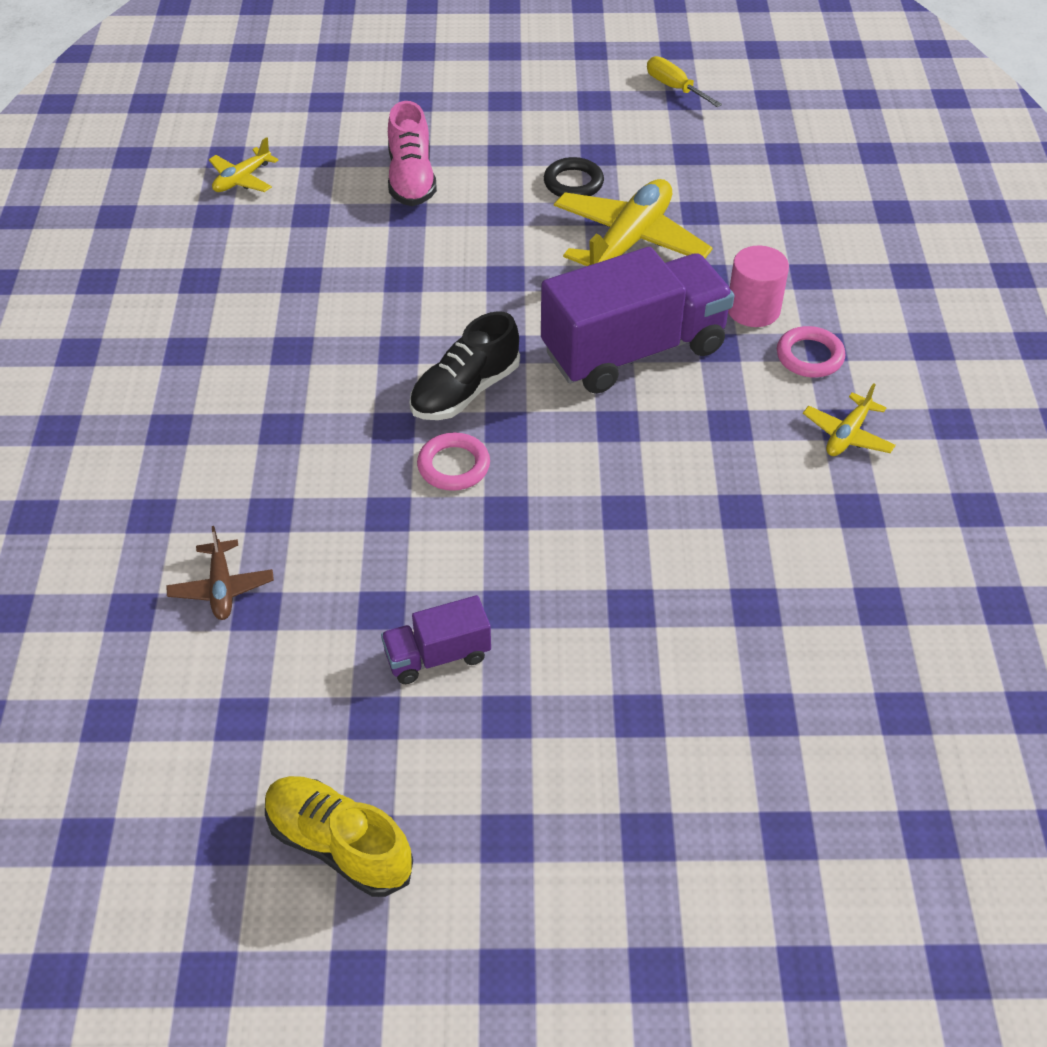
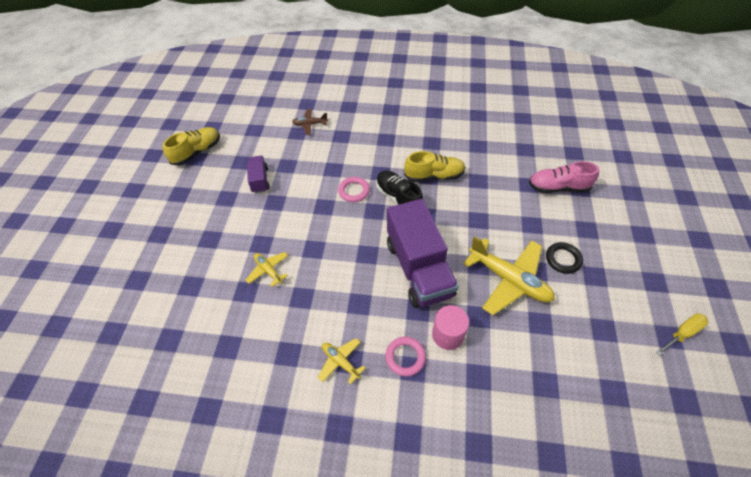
camera: 100 degrees right, 5 degrees up
(242, 179) = (550, 126): yellow plane -> yellow plane (268, 270)
(395, 341) = (434, 176): none -> yellow shoe

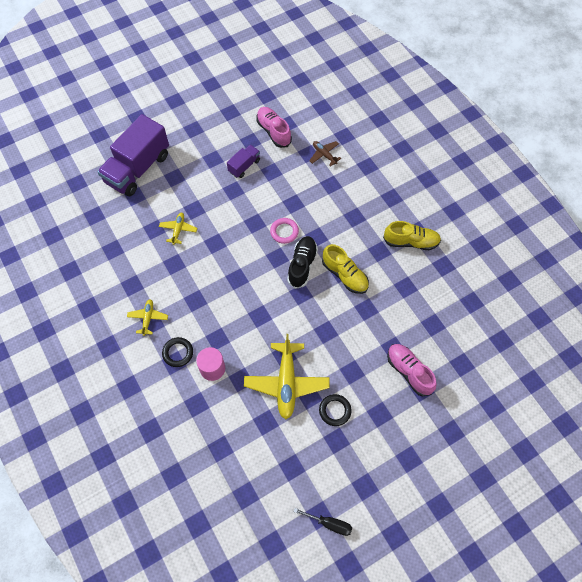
camera: 50 degrees right, 10 degrees up
(197, 152) = (236, 107): yellow shoe -> yellow shoe (411, 242)
(251, 142) = (273, 131): none -> pink shoe
(405, 357) = (178, 353): pink ring -> black ring
(419, 268) = (250, 318): purple truck -> purple truck (138, 168)
(682, 333) = (329, 523): yellow screwdriver -> black screwdriver

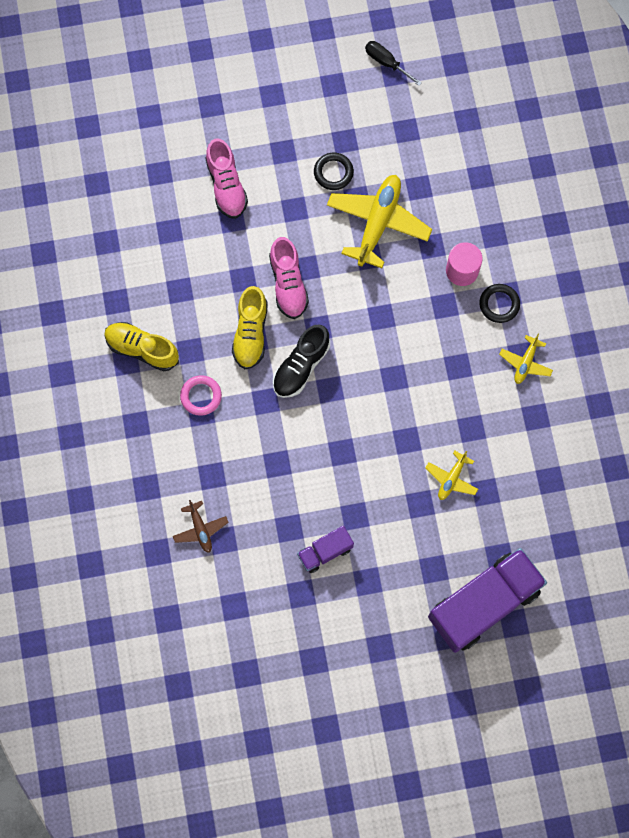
camera: 160 degrees left, 10 degrees up
(273, 131) = (259, 598): pink shoe -> pink shoe (288, 284)
(284, 232) = (306, 424): pink ring -> pink ring (201, 396)
(345, 275) = (250, 333): yellow shoe -> yellow shoe turned 150 degrees counterclockwise

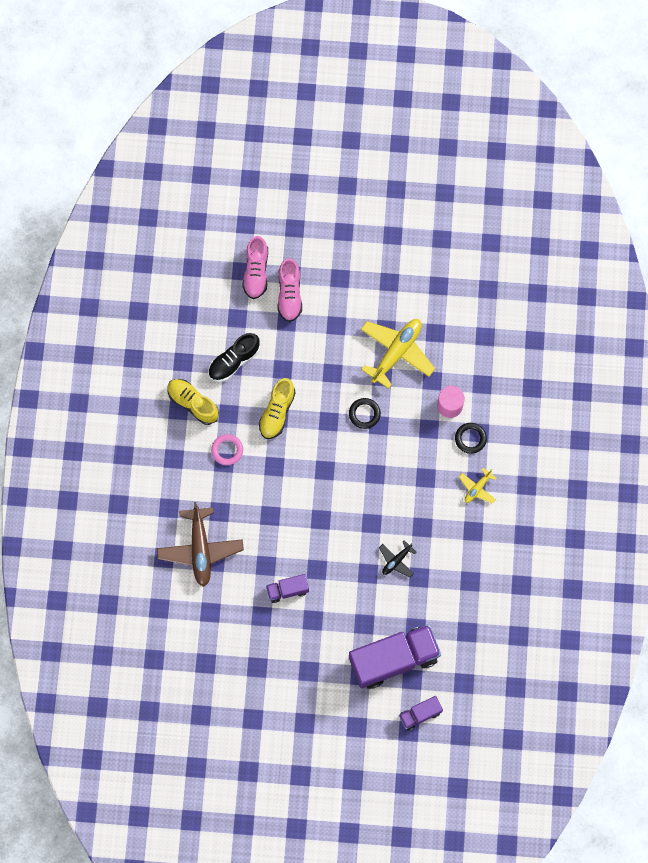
camera: 15 degrees right, 0 degrees up
(200, 529) = (200, 549): brown plane -> brown plane, size x1.98
(288, 284) = (315, 382): pink shoe -> pink shoe (256, 272)
(301, 366) = (308, 447): black shoe -> black shoe (234, 361)
(333, 172) = (373, 304): black ring -> black ring (364, 414)
(386, 62) = (438, 228): black screwdriver -> none
(451, 478) = (396, 560): yellow plane -> black plane
(537, 665) = (420, 714): none -> purple truck

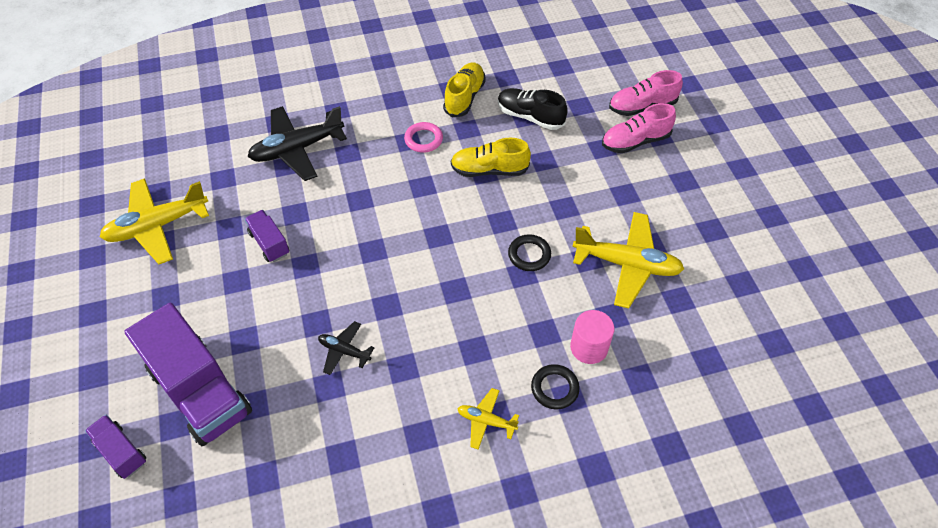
camera: 70 degrees right, 20 degrees down
(200, 549) = (297, 149): brown plane -> black plane
(241, 668) = (157, 226): none -> yellow plane

